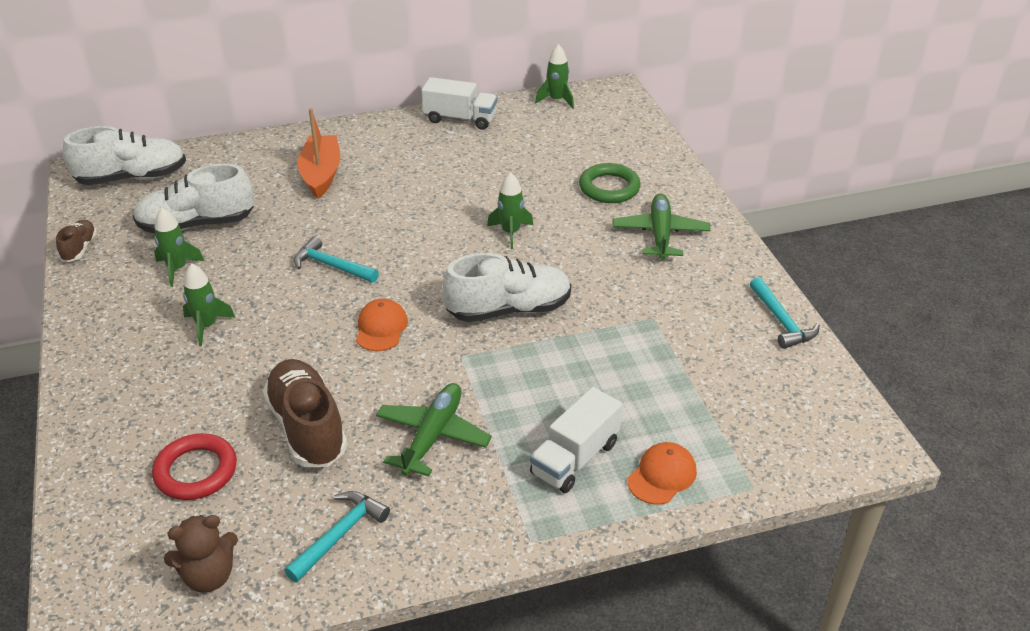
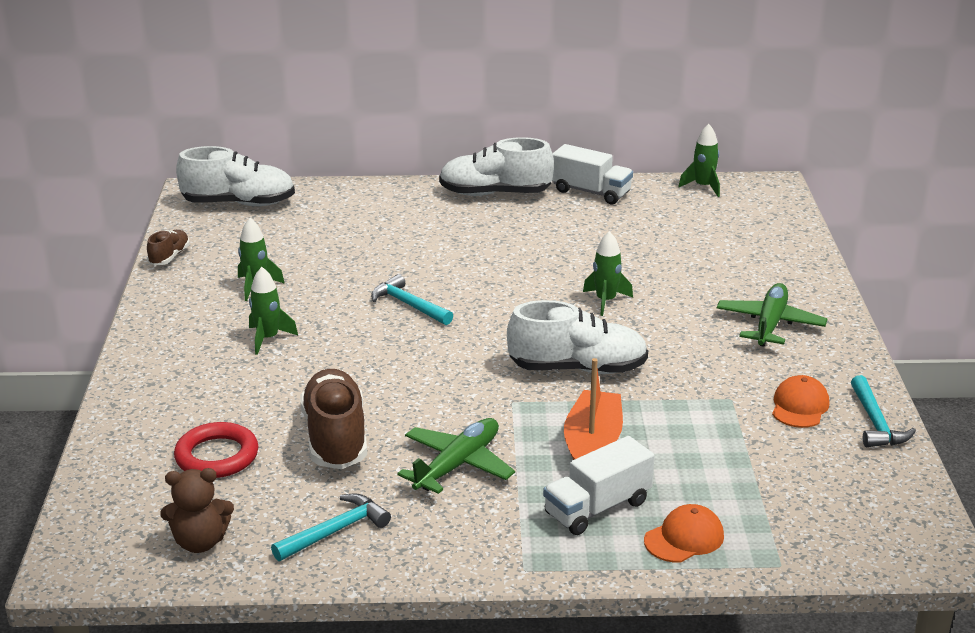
camera: 15 degrees right, 10 degrees down
(196, 224) = (288, 251): white shoe -> white shoe (495, 194)
(321, 174) = (427, 224): orange boat -> orange boat (592, 445)
(381, 328) = (439, 365): orange cap -> orange cap (799, 406)
(609, 188) = (730, 274): green ring -> none

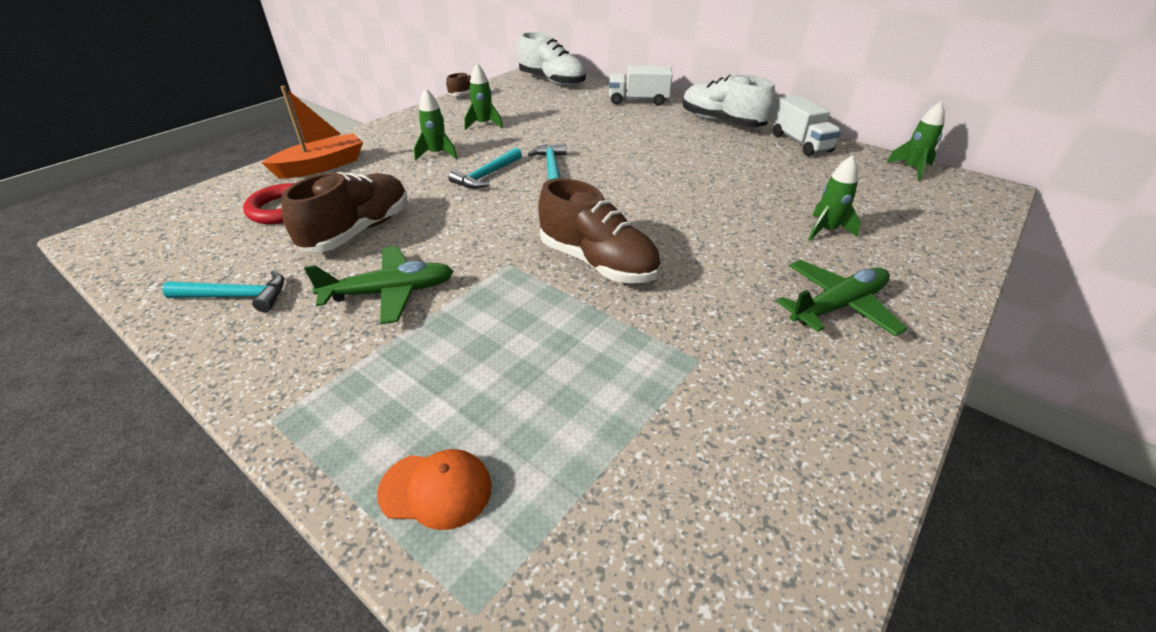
camera: 40 degrees right, 10 degrees up
(200, 542) = (169, 258): brown teddy bear -> none
(577, 369) = (597, 263): white shoe -> brown shoe
(592, 445) = (509, 334): orange boat -> orange boat (321, 166)
(597, 508) = (418, 398): white truck -> white truck (638, 101)
(605, 301) = (700, 221): green rocket -> green rocket (826, 230)
(799, 406) = (766, 410): orange cap -> none
(875, 423) = (843, 488): turquoise hammer -> turquoise hammer (486, 175)

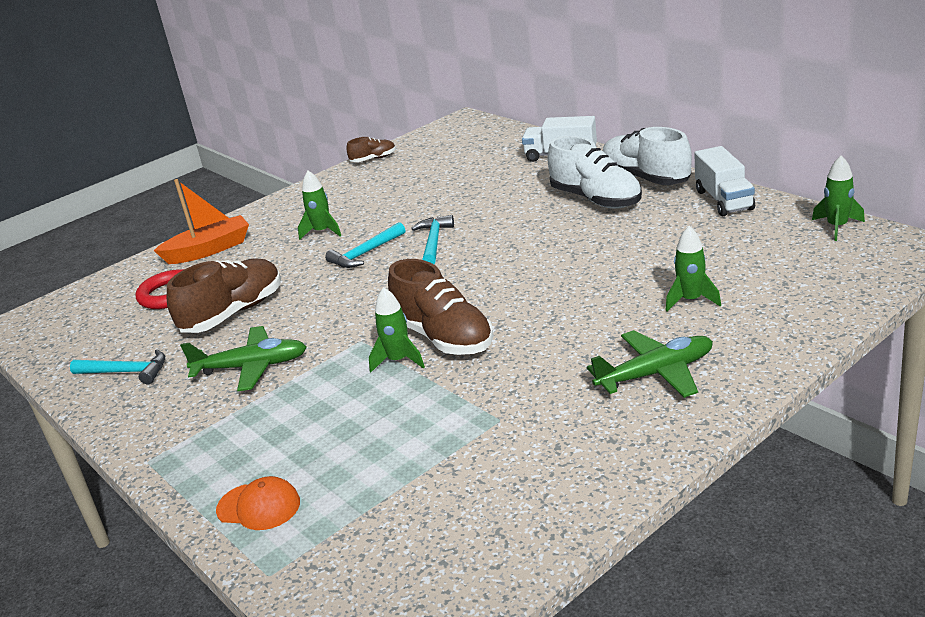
camera: 15 degrees right, 10 degrees down
(483, 124) = (378, 195): green rocket -> green rocket (398, 360)
(552, 81) = (471, 135): white shoe -> white shoe (596, 199)

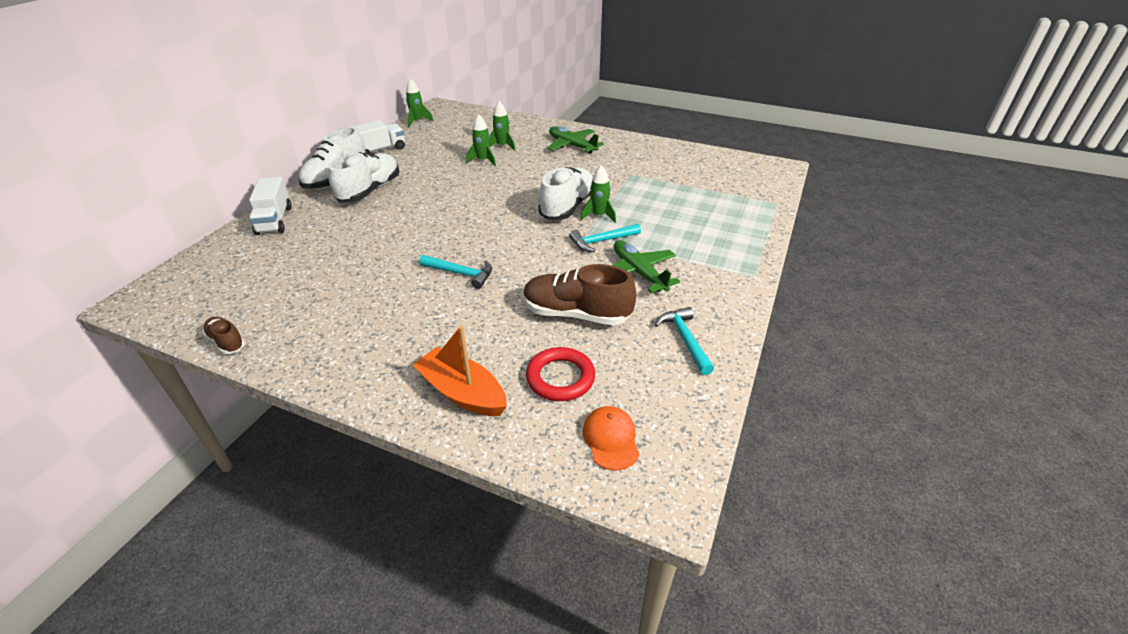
camera: 120 degrees left, 10 degrees up
(259, 506) = (745, 221): orange cap -> orange cap (611, 439)
(322, 232) = (418, 315): green rocket -> green rocket (483, 161)
(434, 242) = (438, 244): turquoise hammer -> turquoise hammer (601, 241)
(444, 337) = (567, 207): brown shoe -> white shoe

